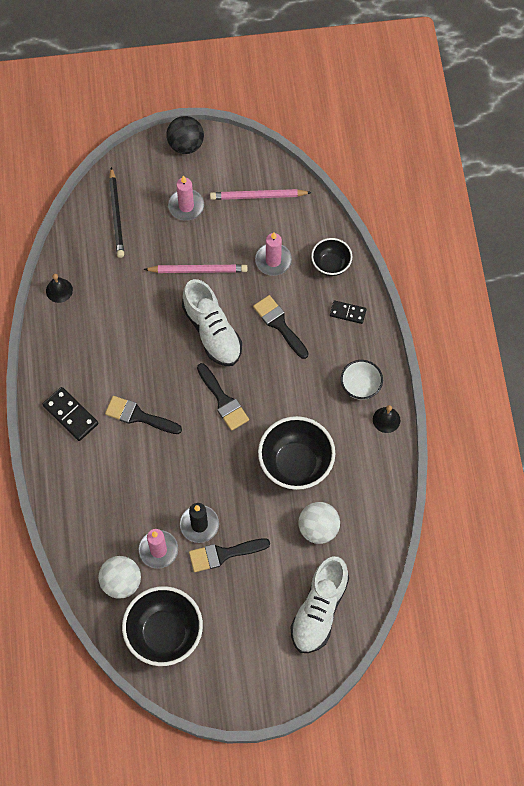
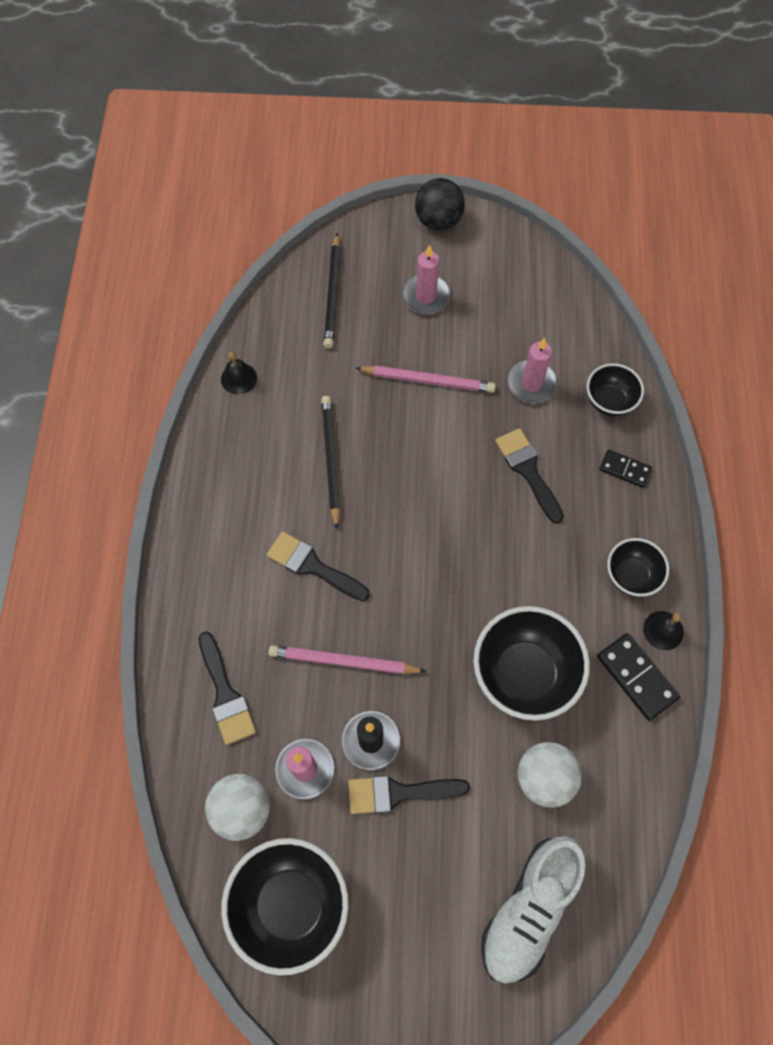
camera: 10 degrees right, 0 degrees up
(70, 415) = (219, 548): black domino -> black domino (636, 677)
(138, 340) = (331, 460): none -> black pencil
(212, 332) = (434, 466): white shoe -> none
(223, 400) = (434, 563): black brush -> black brush (225, 694)
(258, 196) = (523, 298): pink pencil -> pink pencil (344, 661)
(360, 386) = (631, 576): white bowl -> black bowl

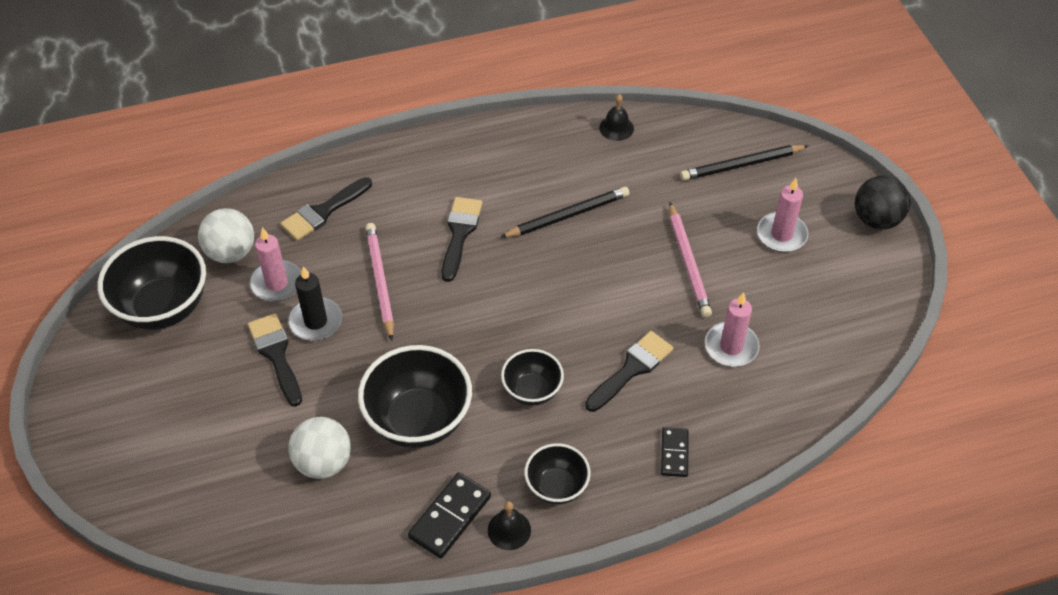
camera: 70 degrees right, 15 degrees down
(529, 909) = (200, 481): white shoe -> none
(609, 401) = (747, 420): black bowl -> black bowl (532, 391)

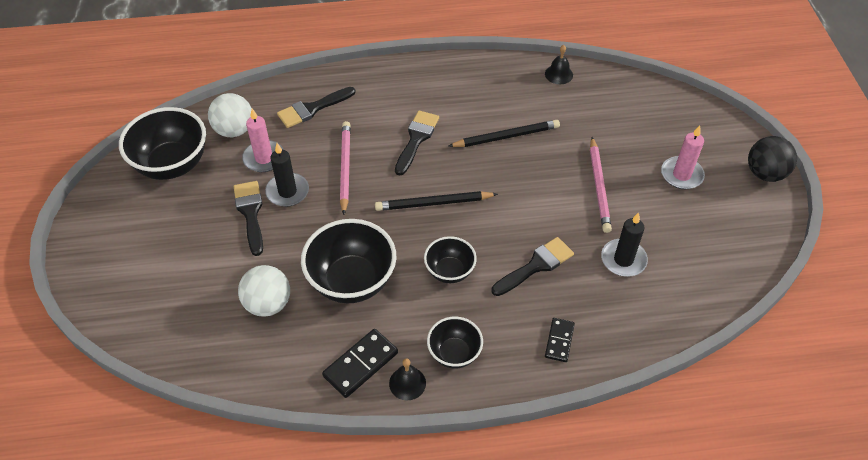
camera: 10 degrees right, 0 degrees up
(731, 347) = (623, 260): pink candle -> black candle
(741, 165) = (657, 115): black pencil -> black pencil (433, 203)

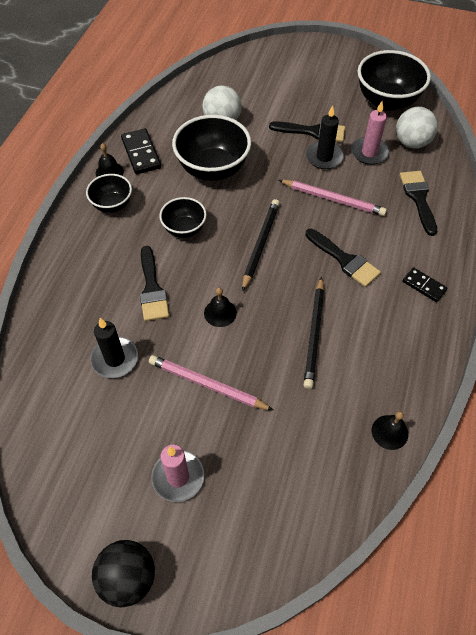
camera: 115 degrees right, 5 degrees up
(527, 204) = (220, 313): none -> black bell
(559, 341) = (75, 272): black domino -> black domino (424, 286)

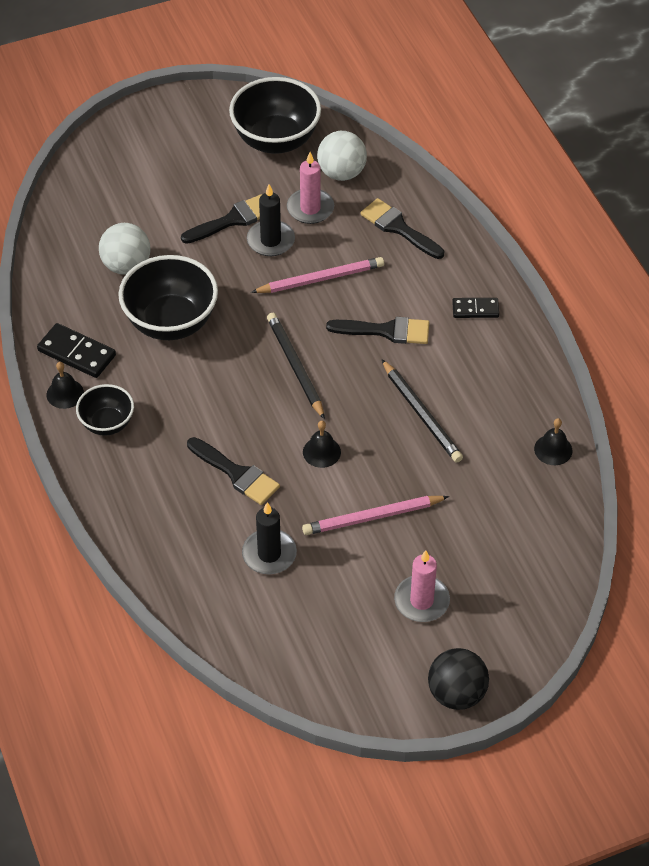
camera: 40 degrees left, 5 degrees down
(184, 229) = (207, 399): black bowl -> none

